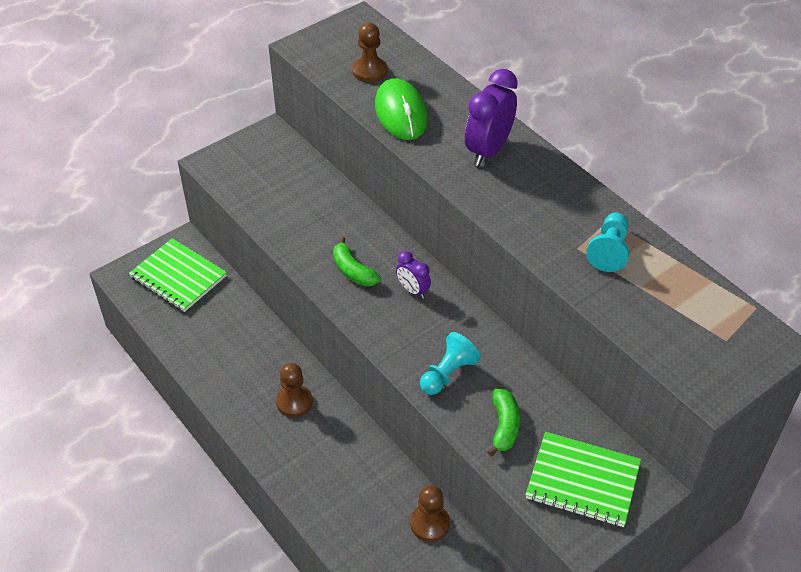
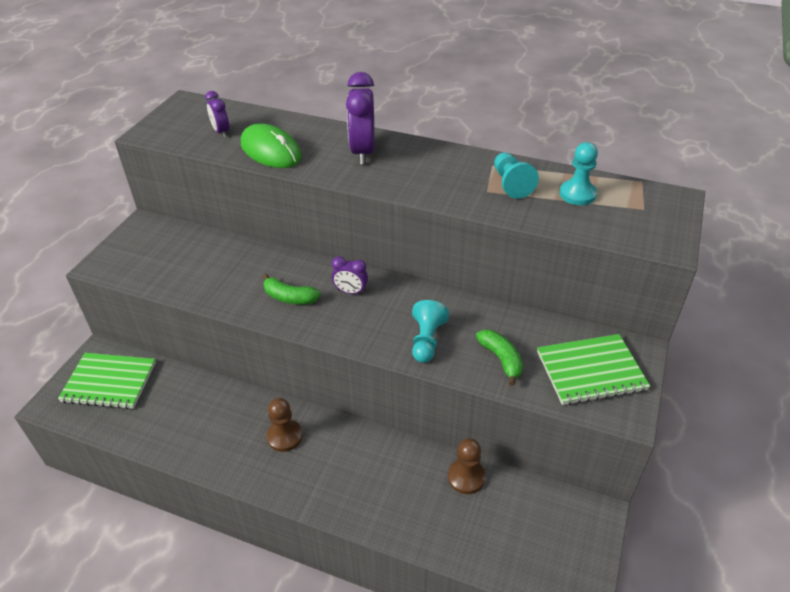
camera: 30 degrees left, 5 degrees down
(369, 71) = (221, 132): brown pawn -> purple clock
(669, 292) = (577, 194): none -> turquoise pawn

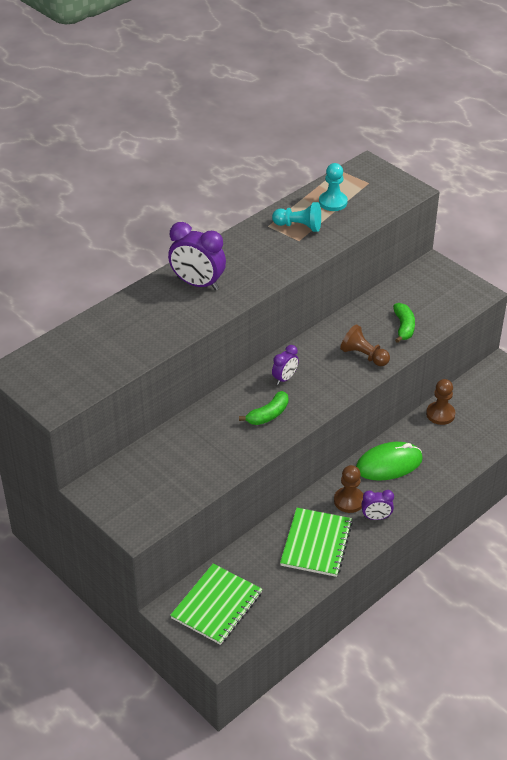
camera: 65 degrees left, 0 degrees up
(221, 132) = (94, 357): purple clock -> purple clock (376, 517)
(270, 151) = (153, 334): green mouse -> green mouse (389, 464)
(426, 340) = (364, 356): turquoise pawn -> brown pawn
(501, 359) = (403, 327): green banana -> green banana turned 90 degrees clockwise
(590, 371) = (437, 292): green notebook -> green notebook (316, 543)

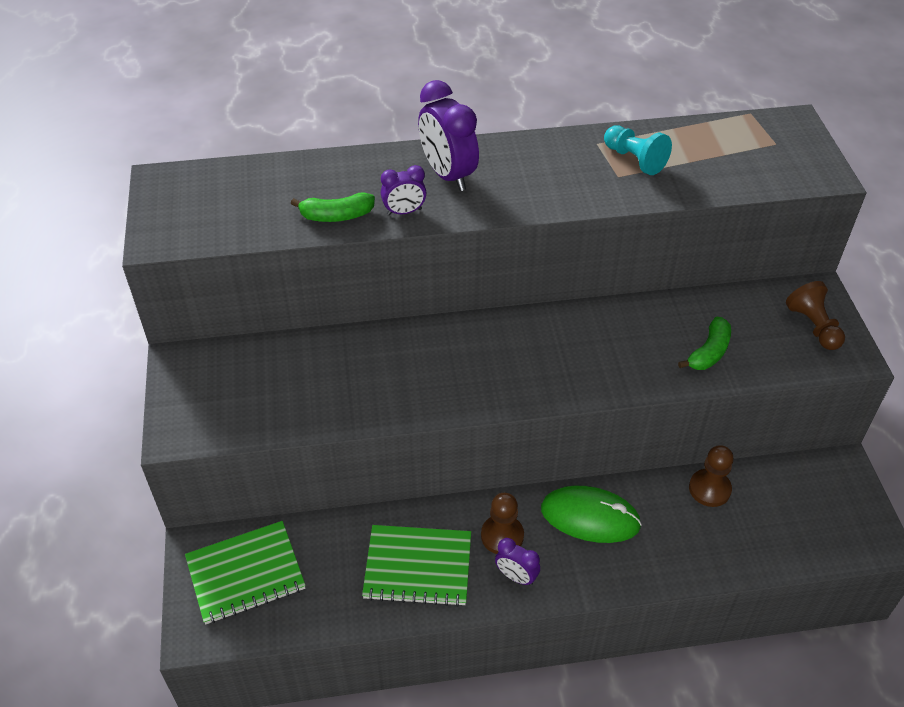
camera: 35 degrees right, 5 degrees up
(268, 415) = (443, 377): green banana -> green banana (336, 216)
(285, 378) = (503, 343): purple clock -> purple clock (404, 212)
(316, 543) = (418, 566): green notebook -> green notebook turned 45 degrees clockwise
(333, 202) = (705, 148): turquoise pawn -> none
(364, 356) = (625, 363): brown pawn -> brown pawn (813, 326)

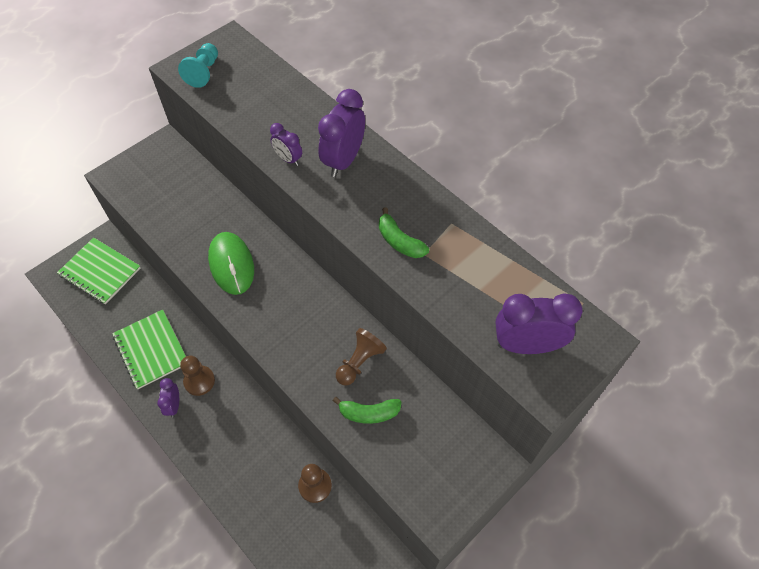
camera: 55 degrees right, 10 degrees up
(336, 216) = (259, 130): green banana -> green banana (399, 241)
(590, 517) = (244, 423): green mouse -> green mouse (231, 264)
(634, 159) = (452, 254): turquoise pawn -> turquoise pawn (203, 72)
(770, 163) = (526, 345): none -> purple clock
(813, 326) = (451, 474): brown pawn -> brown pawn (359, 362)

